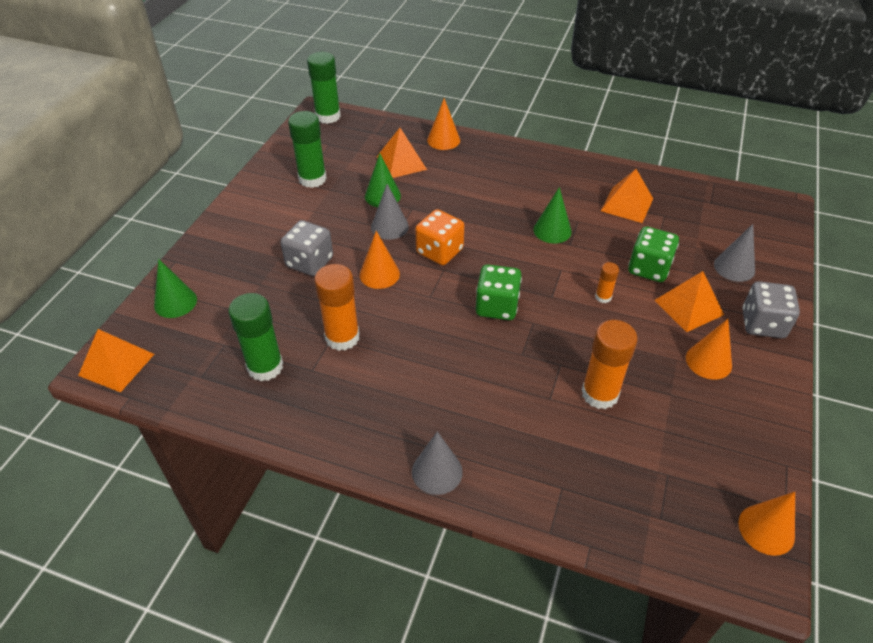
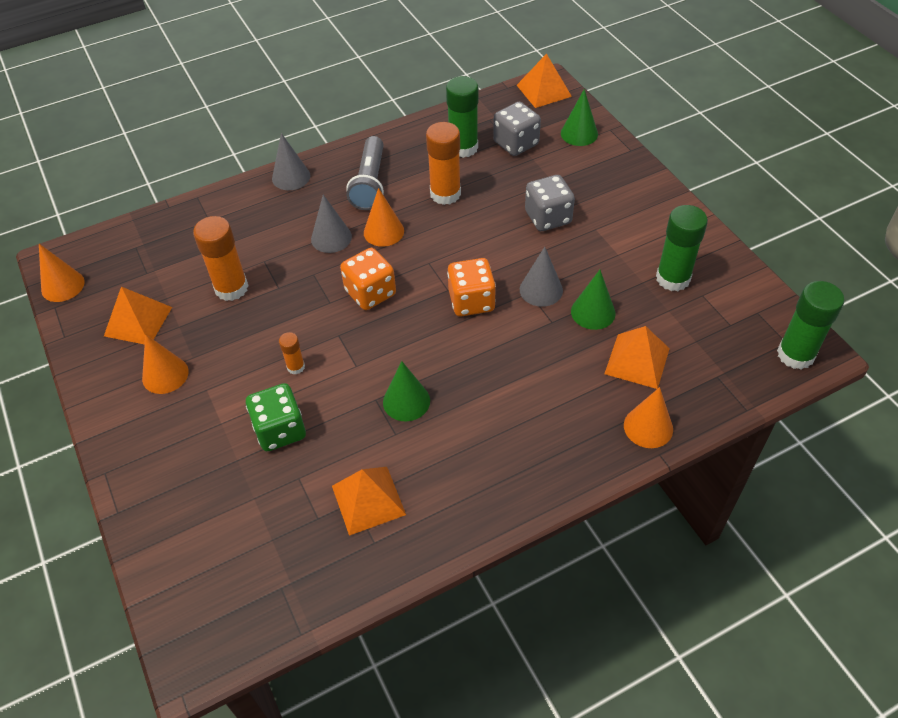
camera: 135 degrees right, 5 degrees up
(379, 274) = (487, 248): orange cone -> orange cone (383, 231)
(381, 399) = (370, 183): none -> grey flashlight
(497, 306) = (370, 293): green dice -> orange dice
(688, 307) = (214, 415): orange pyramid -> orange pyramid (138, 321)
(734, 267) = (198, 500): grey cone -> grey cone (331, 238)
(762, 324) = (136, 449): grey dice -> grey dice (516, 143)

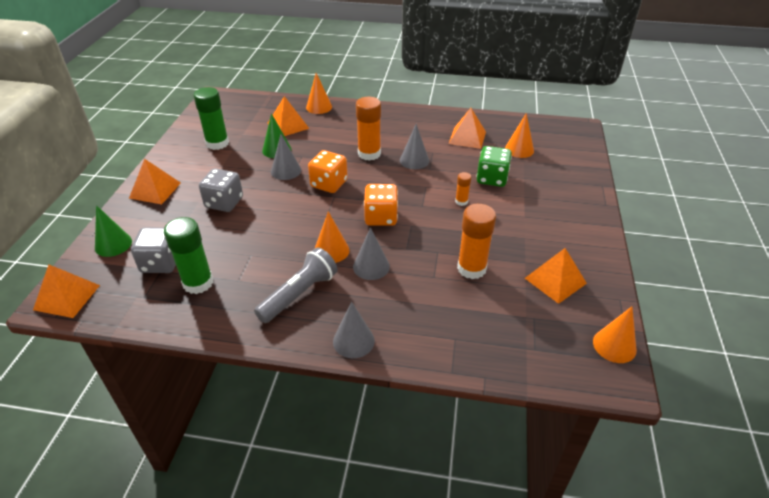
camera: 145 degrees left, 10 degrees down
(165, 375) = (548, 236): orange cone -> orange cone (519, 149)
(406, 401) = (414, 160): green cone -> grey cone
(445, 194) = (260, 253): orange glue stick -> orange glue stick (369, 154)
(633, 191) = (155, 190): none -> orange pyramid
(795, 354) = (223, 99): green glue stick -> none

